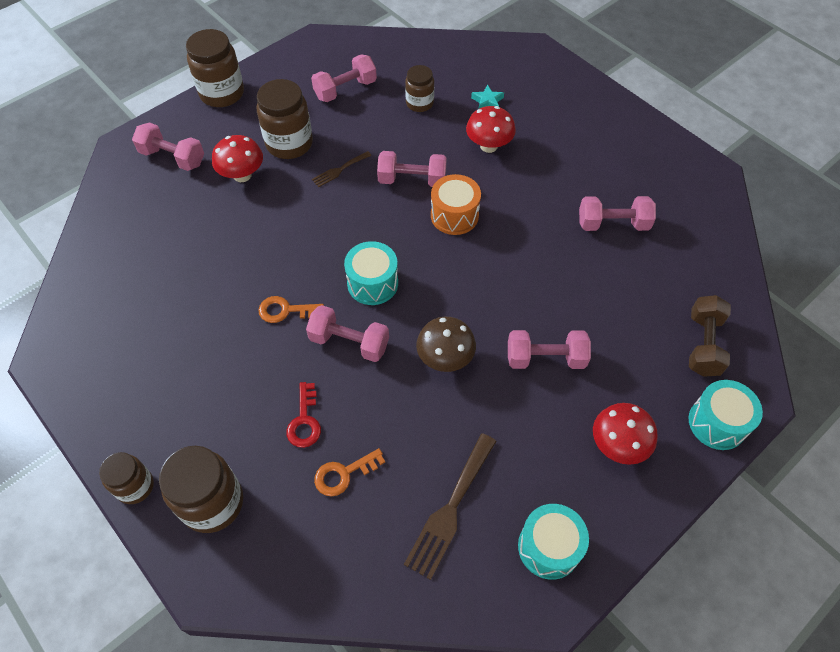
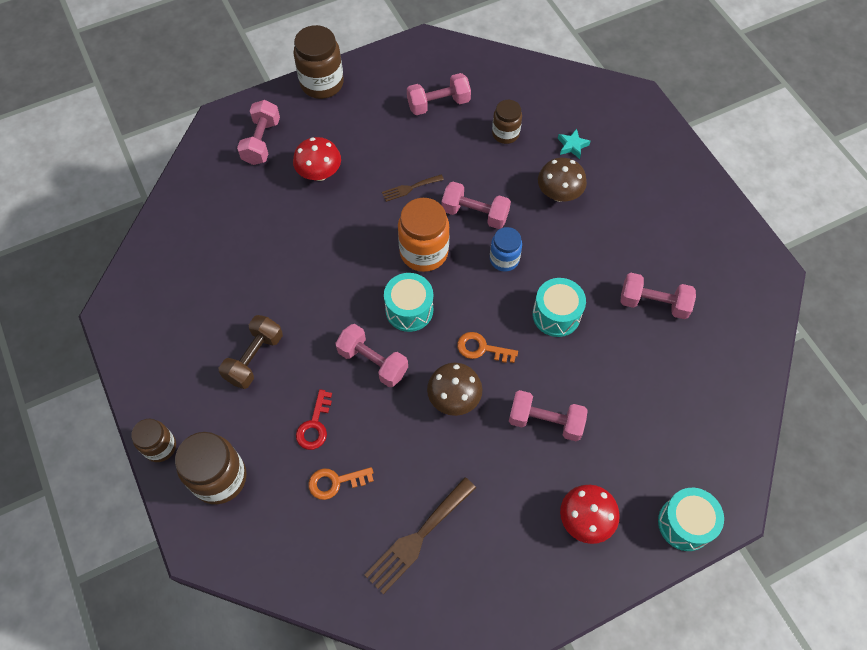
camera: 15 degrees right, 5 degrees up
(172, 158) = (261, 142): pink dumbbell -> pink dumbbell turned 60 degrees clockwise
(285, 310) = (324, 317): orange key -> orange key (481, 348)
(289, 143) = (371, 150): brown jar -> none
(371, 226) = (424, 252): none -> orange jar
(454, 215) = (504, 259): orange drum -> blue jar
(488, 146) = (559, 194): red mushroom -> brown mushroom
(549, 547) = (493, 594): turquoise drum -> turquoise drum (556, 315)
(703, 344) = (699, 445): brown dumbbell -> brown dumbbell (254, 358)

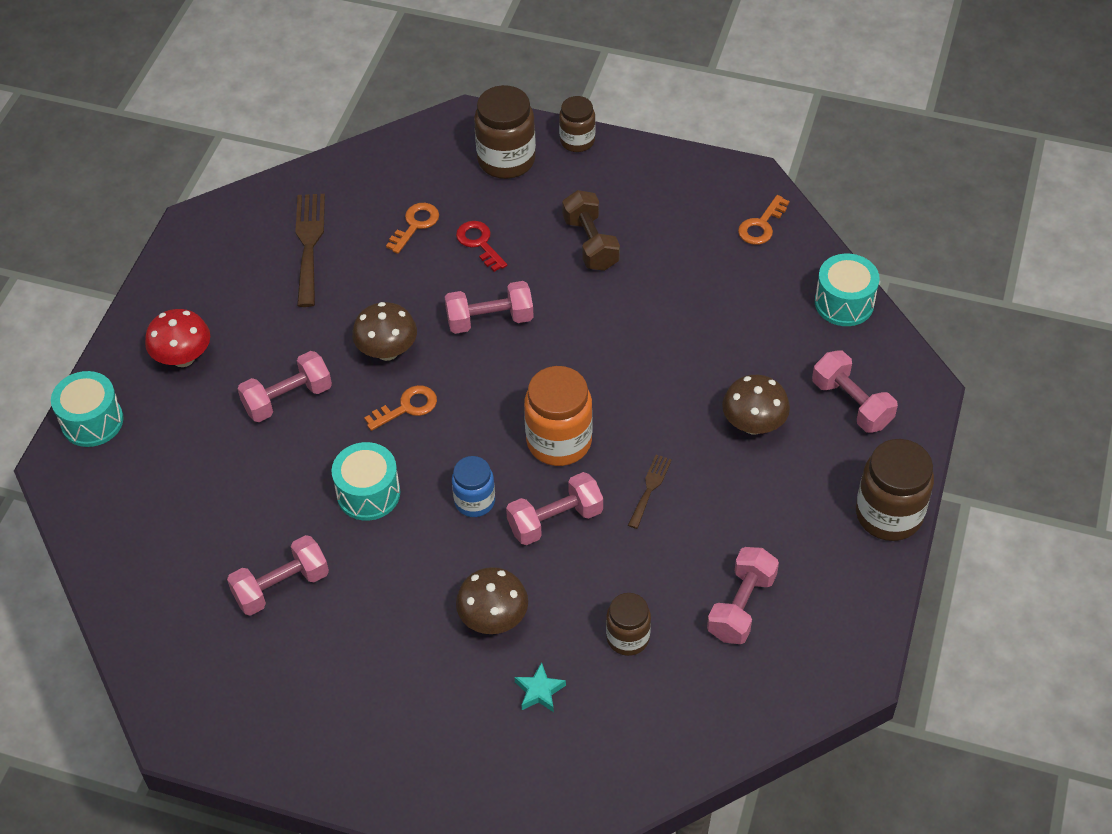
camera: 135 degrees right, 10 degrees down
(153, 276) = (761, 225): none -> orange key
(319, 173) = (753, 424): red mushroom -> brown mushroom
(409, 310) = (510, 383): turquoise drum -> turquoise drum (844, 303)

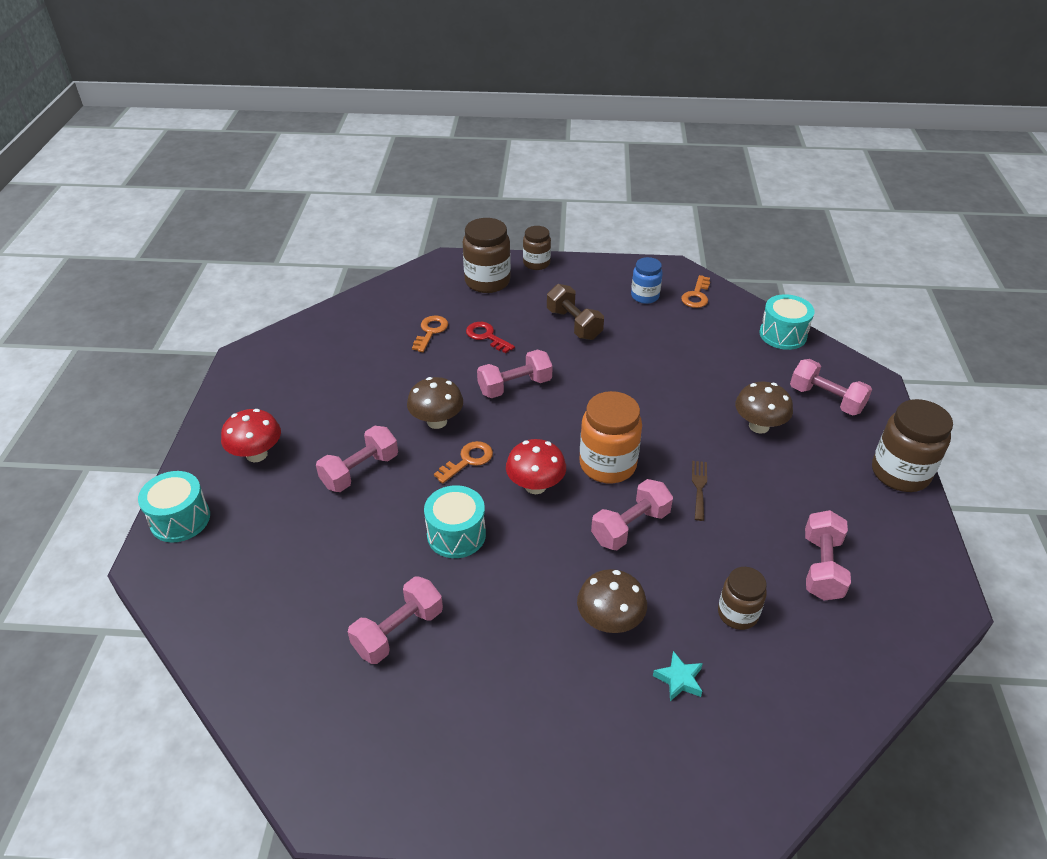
camera: 15 degrees left, 10 degrees down
(309, 244) = (347, 356): brown fork -> none
(470, 452) = (535, 486): none -> red mushroom
(474, 501) = (554, 524): blue jar -> blue jar (645, 296)

